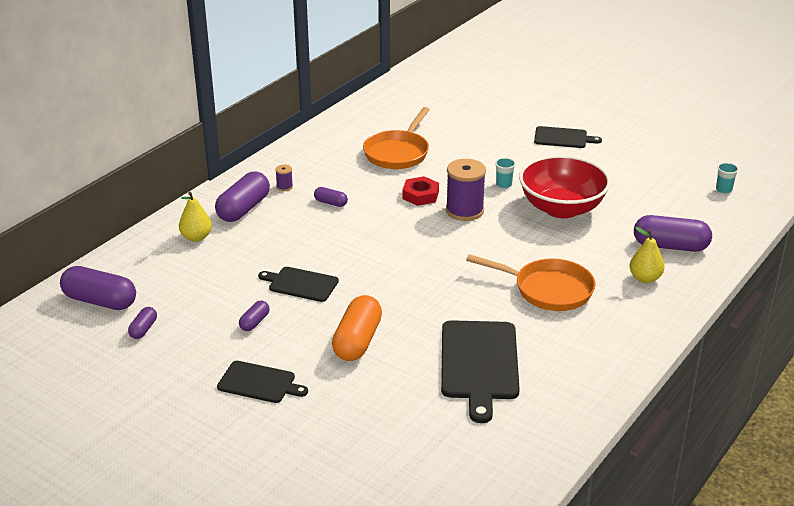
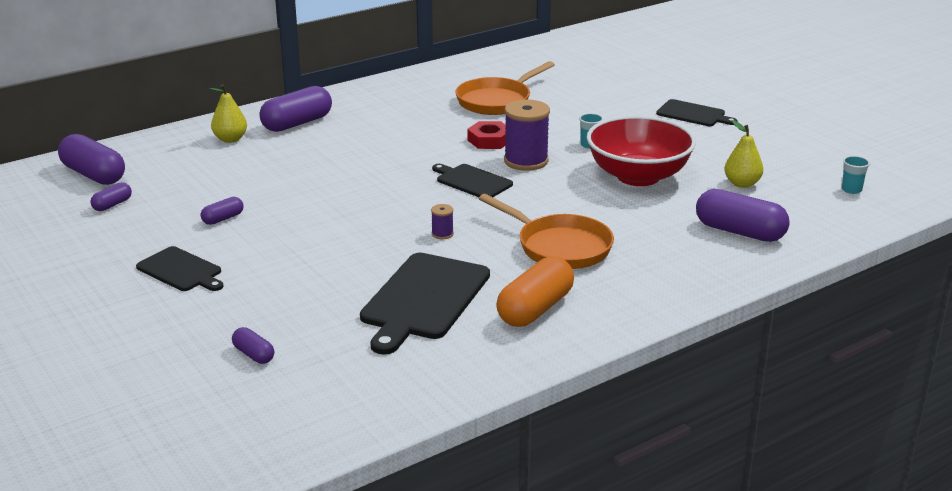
camera: 20 degrees right, 5 degrees down
(284, 187) = (354, 112): purple spool -> purple spool (442, 234)
(301, 284) = (298, 195): black cutting board -> black cutting board (472, 181)
(330, 203) = (389, 132): purple capsule -> purple capsule (253, 355)
(357, 341) = (312, 254): orange capsule -> orange capsule (535, 309)
(645, 278) = (683, 256): yellow pear -> yellow pear (742, 184)

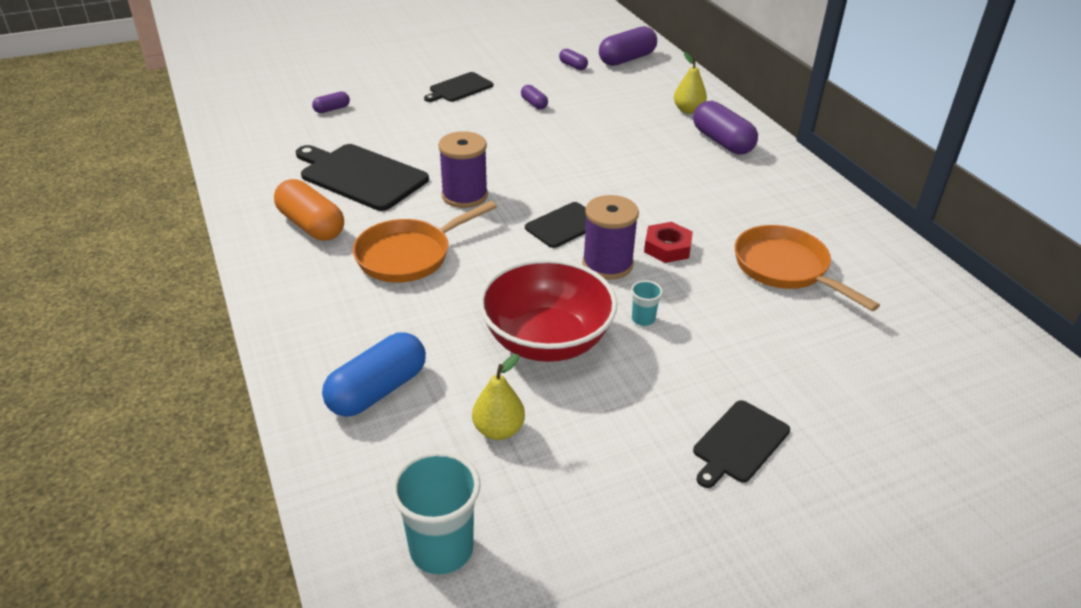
camera: 100 degrees right, 10 degrees up
(442, 234) = (464, 195): purple spool -> purple spool, size x2.25
(739, 232) = (378, 390): purple capsule -> blue capsule
(851, 190) = (441, 549): turquoise cup -> turquoise cup, size x2.05

